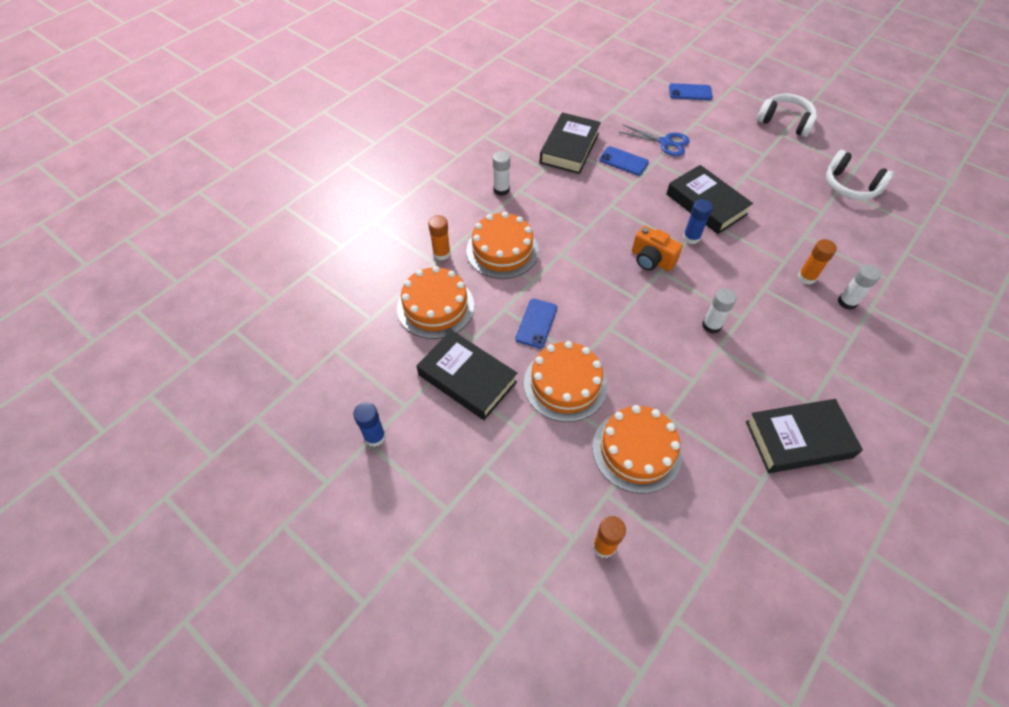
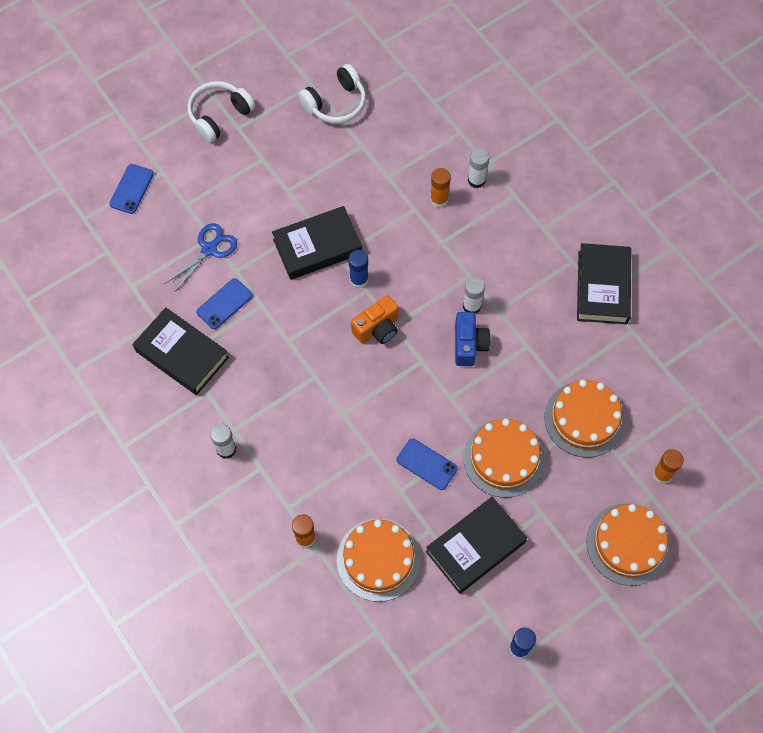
camera: 75 degrees left, 10 degrees up
(502, 250) = (320, 472): orange cake -> orange cake (628, 544)
(670, 331) = (469, 345): none -> blue camera

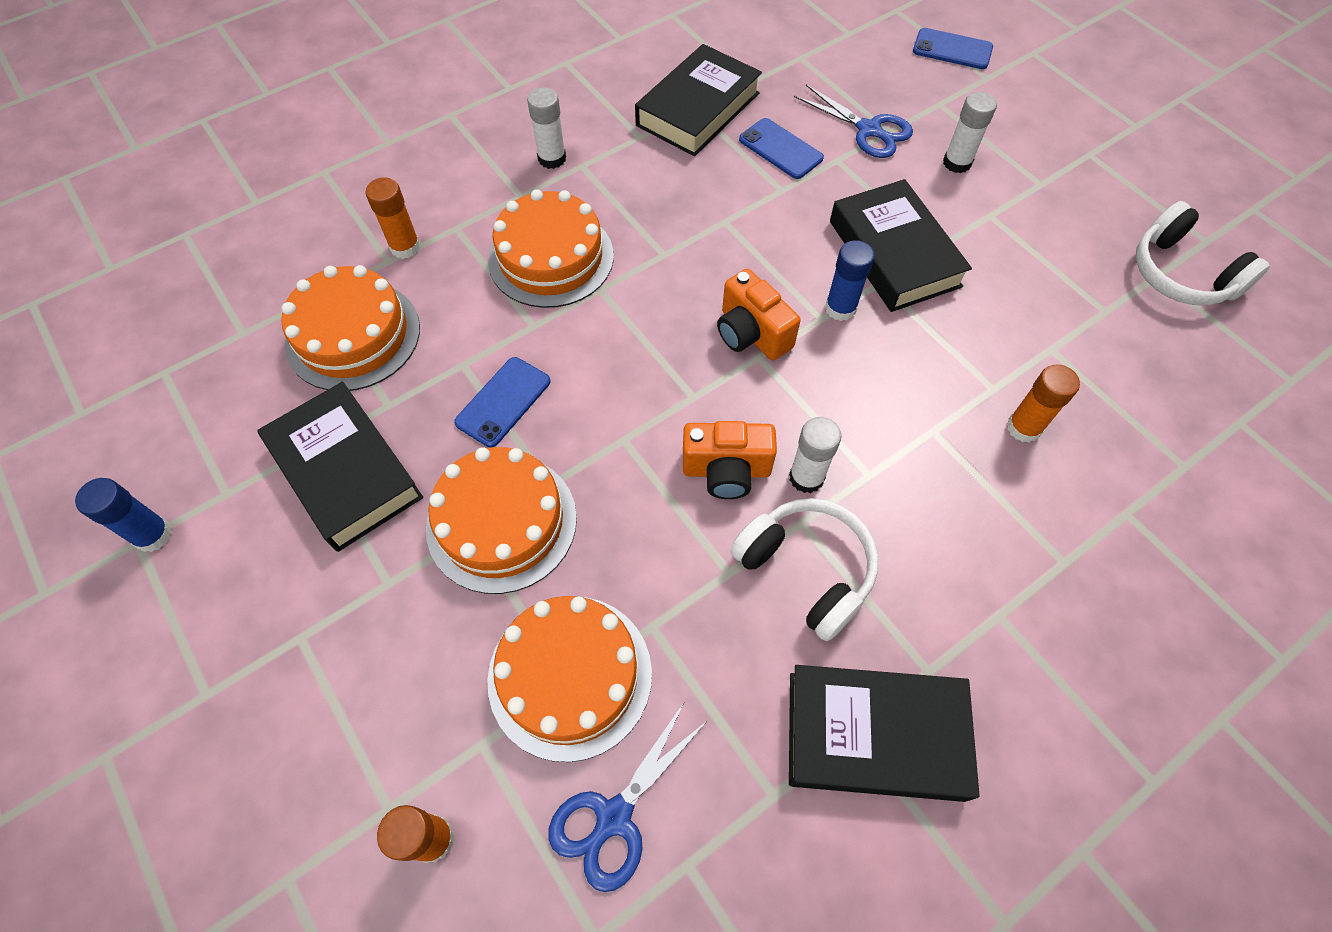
camera: 90 degrees right, 5 degrees down
(219, 116) = (1104, 132): white headphones -> white headphones (806, 570)
(469, 345) = (726, 470): blue camera -> orange camera
(476, 180) = (1082, 492): white glue stick -> white glue stick (957, 163)
(628, 544) = (295, 748): orange cake -> orange cake (551, 257)
(646, 397) = (613, 817): none -> blue scissors

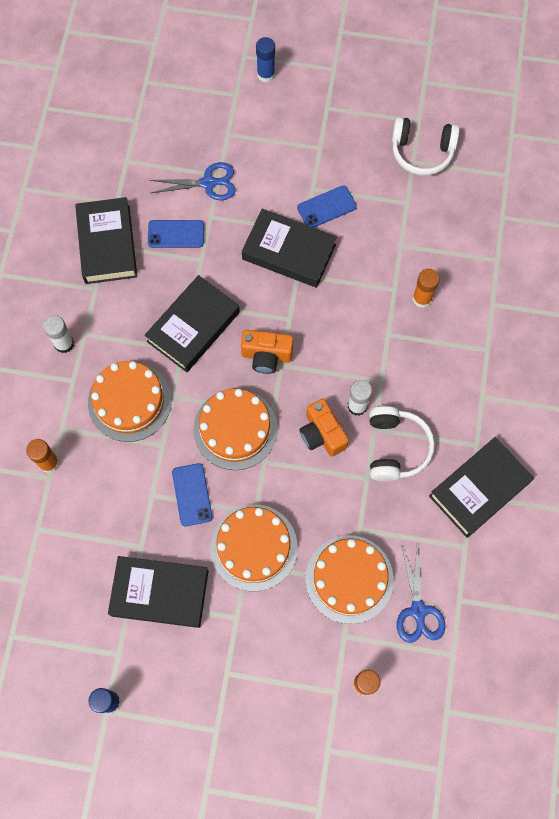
camera: 45 degrees left, 10 degrees up
(353, 335) = (81, 531): orange cake -> orange cake (235, 429)
(701, 243) = (193, 327): none -> black book
(726, 470) = (322, 434): orange camera -> orange camera turned 105 degrees clockwise
(806, 570) = (395, 448): white headphones -> white headphones turned 90 degrees clockwise
(840, 308) = (293, 305): blue glue stick -> blue glue stick (266, 74)
(952, 49) = (201, 88): blue phone -> blue phone (326, 207)
(957, 163) = (270, 168): white glue stick -> none

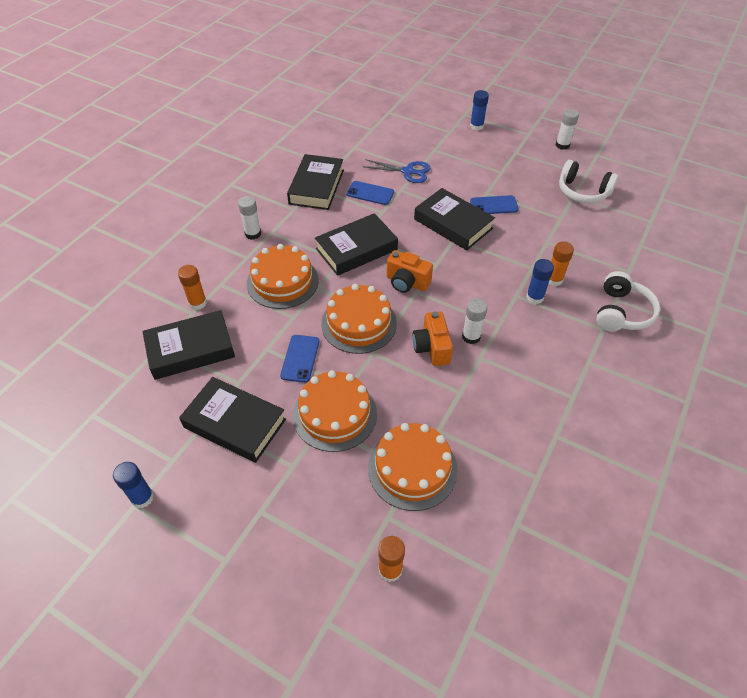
camera: 20 degrees right, 20 degrees down
(379, 77) = (562, 145): none -> white glue stick
(395, 448) = (495, 377): white headphones -> white headphones (621, 312)
(408, 330) = (534, 297): none -> blue glue stick
(418, 611) = (471, 520): blue scissors -> none
(479, 489) = (565, 433): black book -> black book (190, 349)

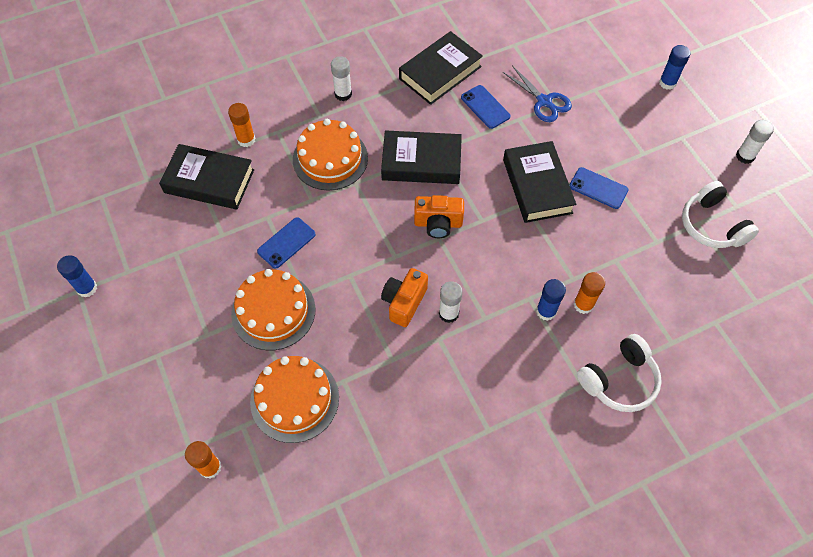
camera: 35 degrees right, 10 degrees up
(235, 423) = (193, 269): black book -> none
(359, 323) = (361, 239): orange cake -> none
(407, 282) = (438, 223): orange camera -> orange camera turned 60 degrees counterclockwise

